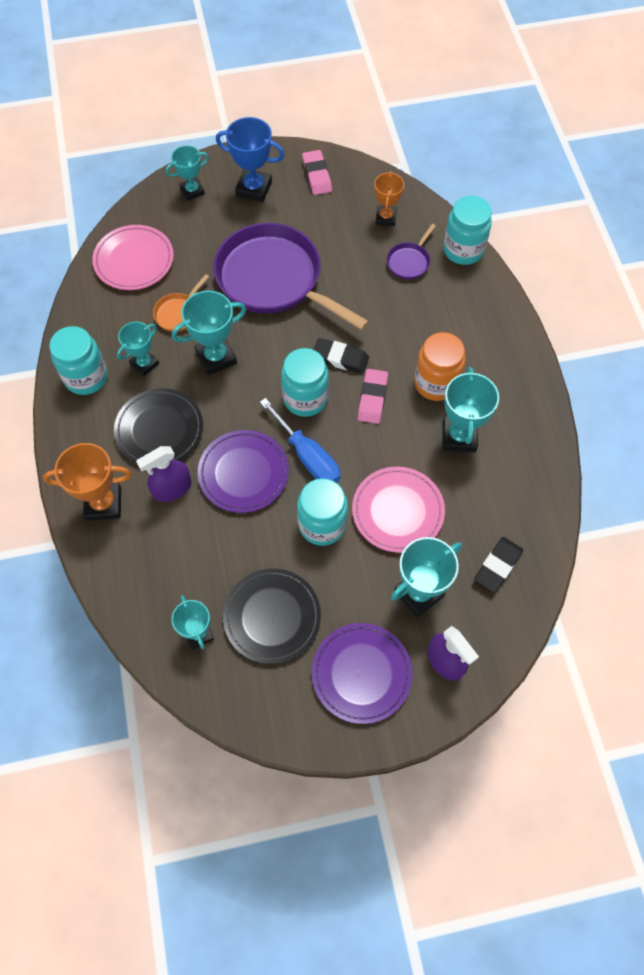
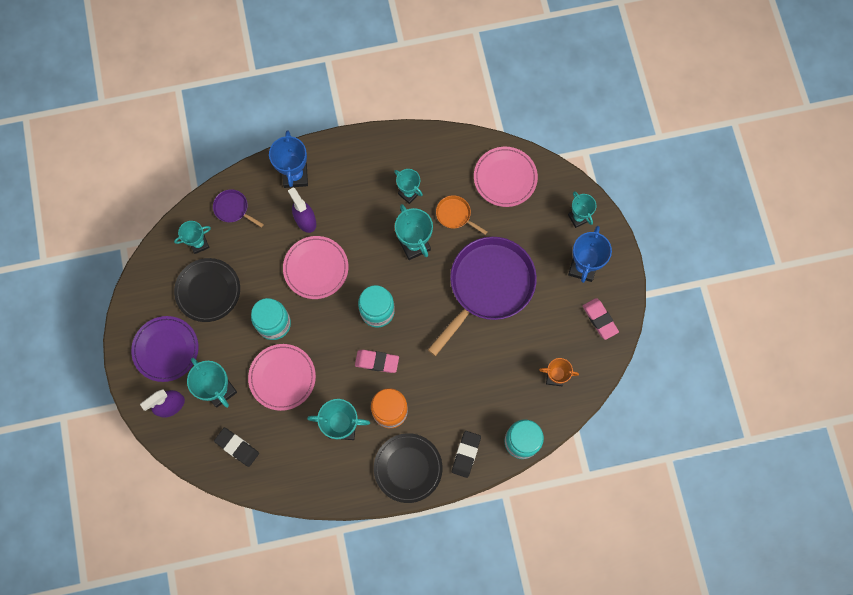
camera: 90 degrees right, 10 degrees up
(86, 377) = (397, 154): turquoise jar -> none
(103, 504) = (295, 176): orange trophy -> blue trophy
(159, 430) = (352, 208): black plate -> black plate (408, 468)
(243, 473) = (316, 268): purple plate -> pink plate
(307, 456) = (328, 313): blue screwdriver -> none
(317, 175) = (599, 319): pink eraser -> pink eraser turned 75 degrees clockwise
(340, 358) = (413, 338): black eraser -> black eraser (466, 454)
(409, 262) = (508, 395): purple pan -> purple pan (233, 209)

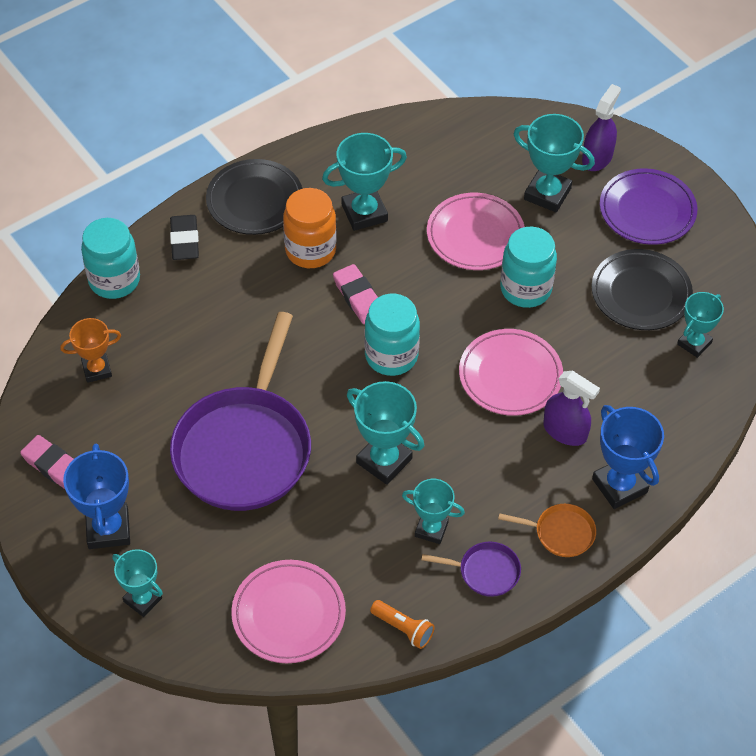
camera: 155 degrees right, 20 degrees down
(233, 209) = (679, 405): purple pan -> purple pan (485, 572)
(237, 447) = (485, 147): black eraser -> none
(377, 362) = (358, 297): pink eraser -> pink eraser turned 75 degrees clockwise
(450, 146) = (403, 628): none -> orange flashlight
(455, 215) = (343, 527): orange pan -> orange pan (560, 533)

